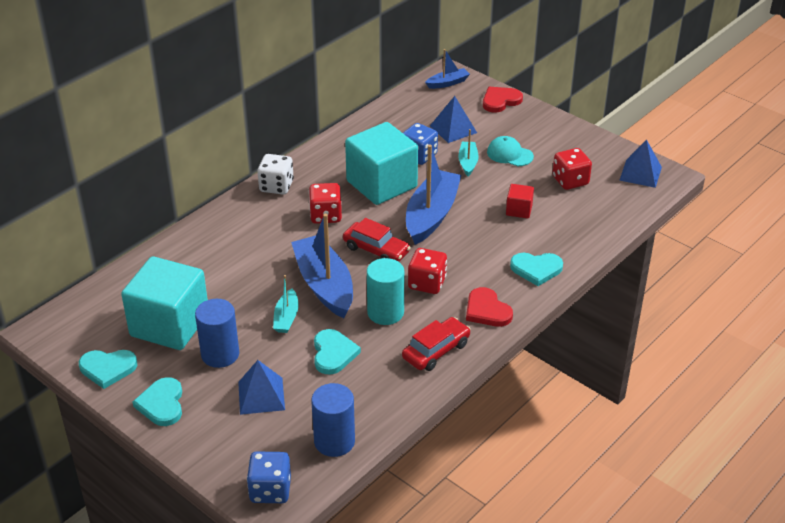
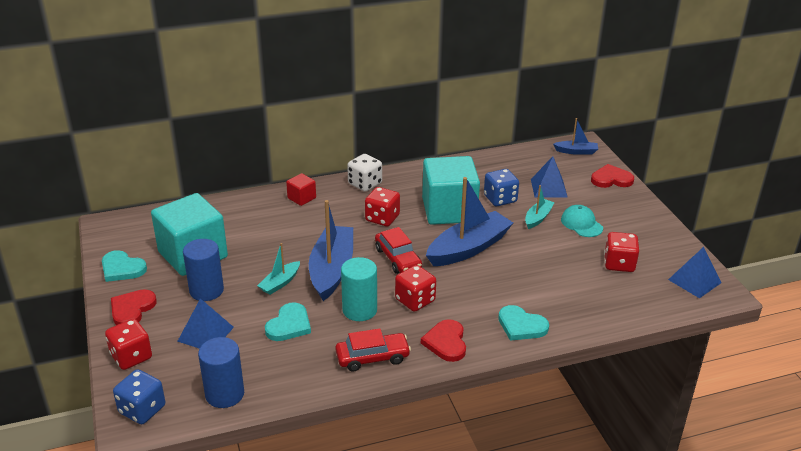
camera: 30 degrees right, 5 degrees down
(162, 404) = (132, 309): turquoise heart -> red heart
(209, 448) = (131, 357): none -> red dice
(519, 210) = (549, 271): red cube -> red cube (301, 198)

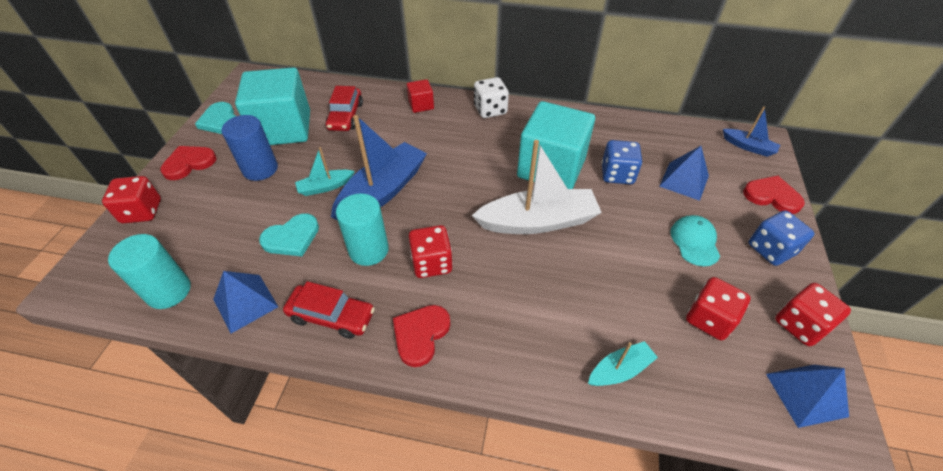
camera: 30 degrees right, 15 degrees up
(142, 409) = (94, 273): blue dice -> blue dice (770, 249)
(205, 334) = (217, 215): blue pyramid -> blue pyramid (245, 303)
(224, 394) = (169, 291): blue cylinder -> turquoise cylinder
(382, 218) = (477, 152): red dice -> red dice (800, 325)
(398, 258) = (455, 204): red car -> red car (345, 116)
(468, 248) = (538, 222): blue boat -> white boat
(521, 326) = (522, 353): turquoise heart -> none
(538, 218) = (645, 214): turquoise boat -> turquoise boat (620, 370)

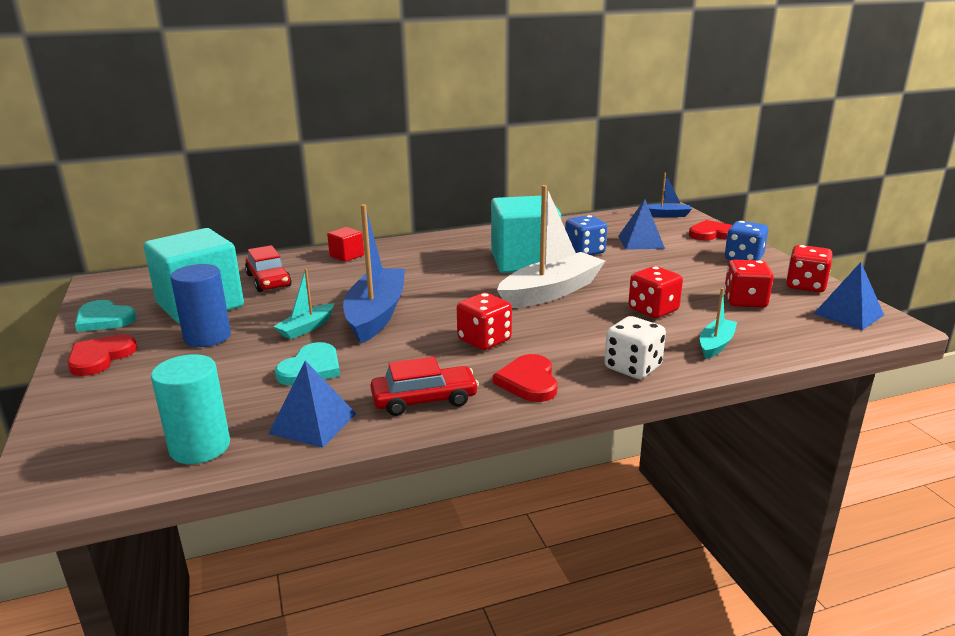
camera: 30 degrees left, 25 degrees down
(142, 211) = (78, 407): red dice -> red dice (653, 310)
(368, 250) = (409, 351): turquoise cylinder -> none
(490, 110) = (423, 243): white dice -> white dice (632, 367)
(694, 242) = (687, 269): turquoise cap -> none

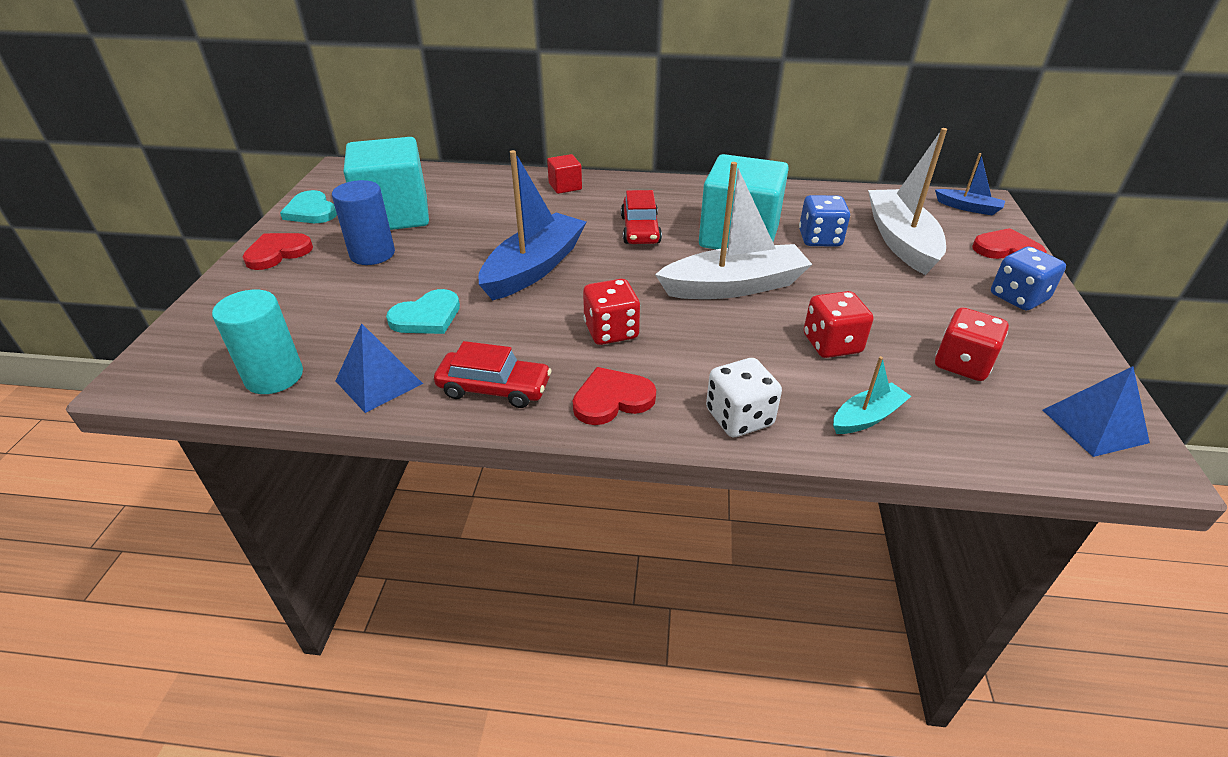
camera: 25 degrees right, 15 degrees up
(268, 280) = (472, 200): red car -> red car (640, 230)
(306, 328) = (460, 267): turquoise boat -> none
(528, 381) = (612, 399): red heart -> red heart turned 45 degrees clockwise
(641, 242) = (901, 241): blue pyramid -> white boat
(805, 286) = (1070, 363): red dice -> none

